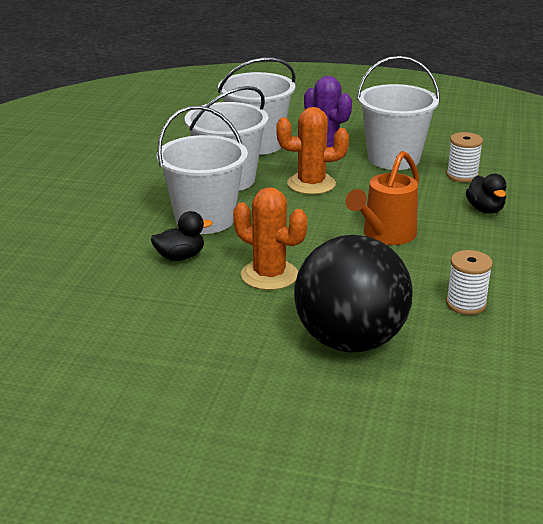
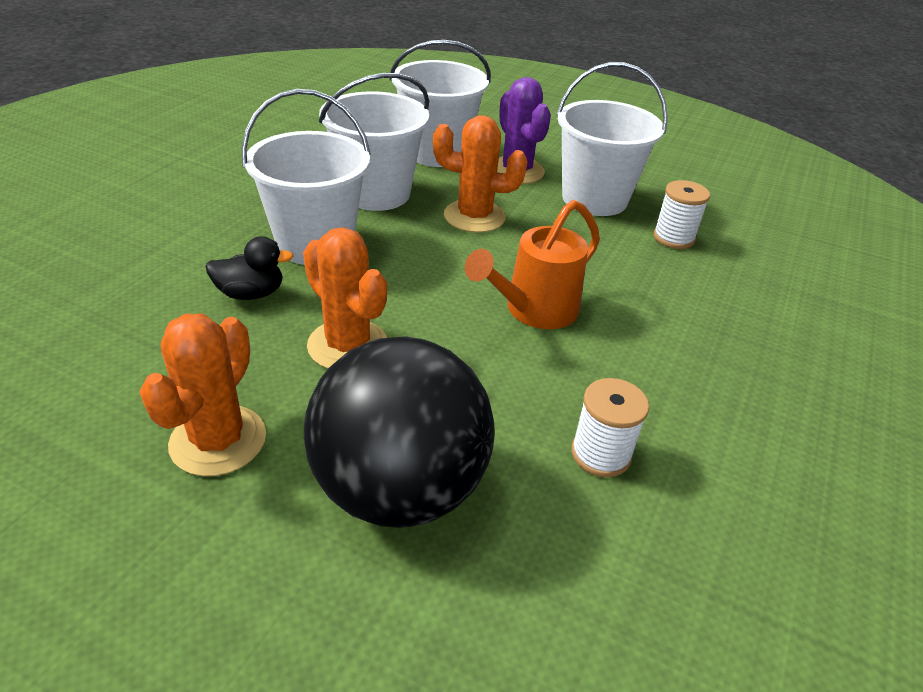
camera: 10 degrees right, 10 degrees up
(219, 338) = (218, 440): none -> orange cactus
(485, 209) = (686, 295): black duck -> none

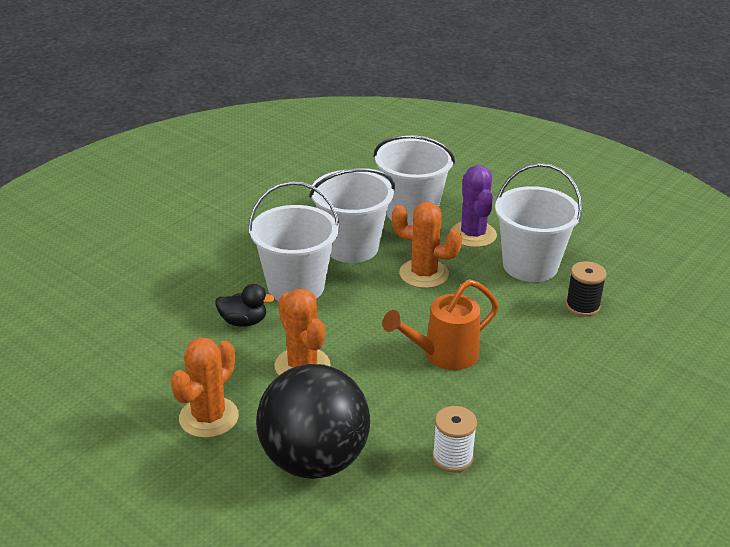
camera: 15 degrees right, 5 degrees down
(673, 238) = (582, 306): white spool -> black spool

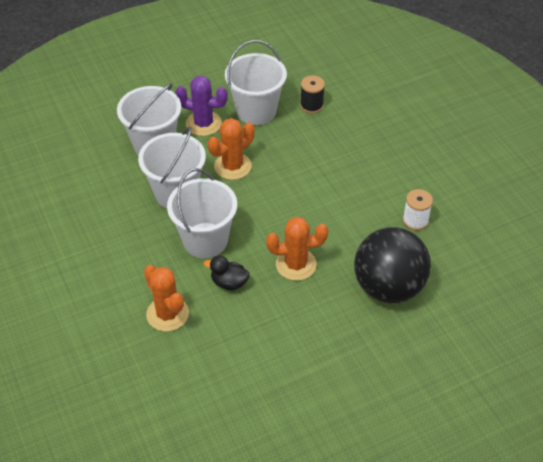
camera: 65 degrees left, 15 degrees up
(209, 417) = (323, 331): orange cactus -> orange cactus (167, 314)
(243, 321) = (229, 282): black duck -> black duck turned 105 degrees counterclockwise
(443, 355) = (322, 189): orange watering can -> none

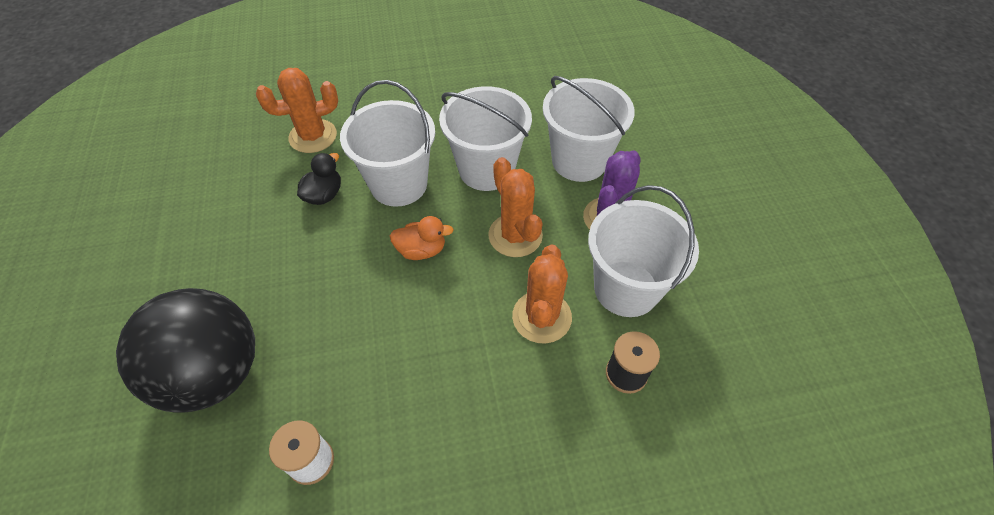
camera: 105 degrees right, 5 degrees up
(260, 211) = (421, 250): none -> orange duck
(296, 264) = (314, 268): orange cactus -> orange cactus (541, 317)

